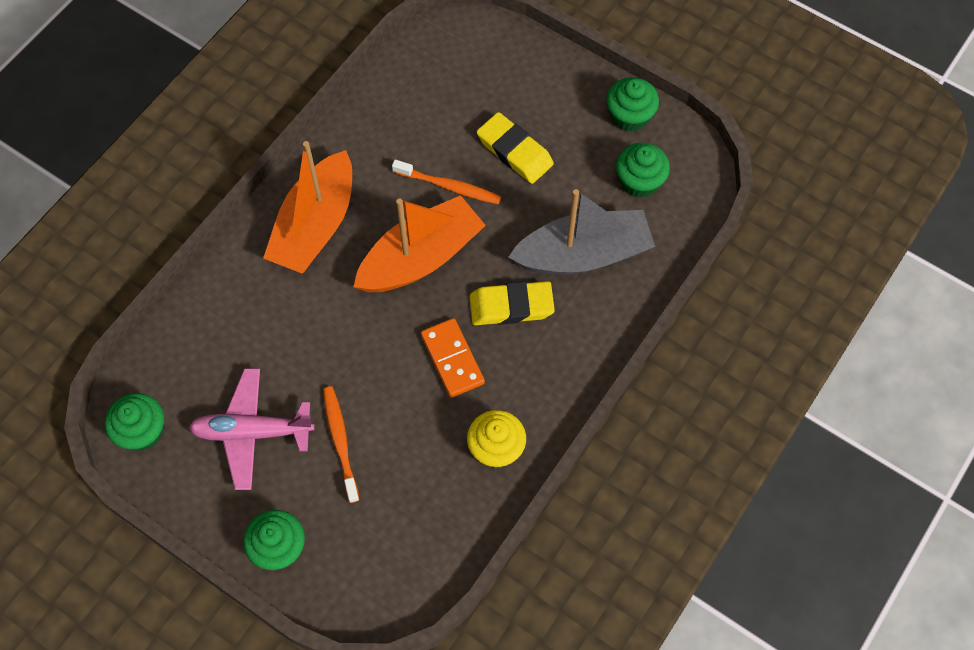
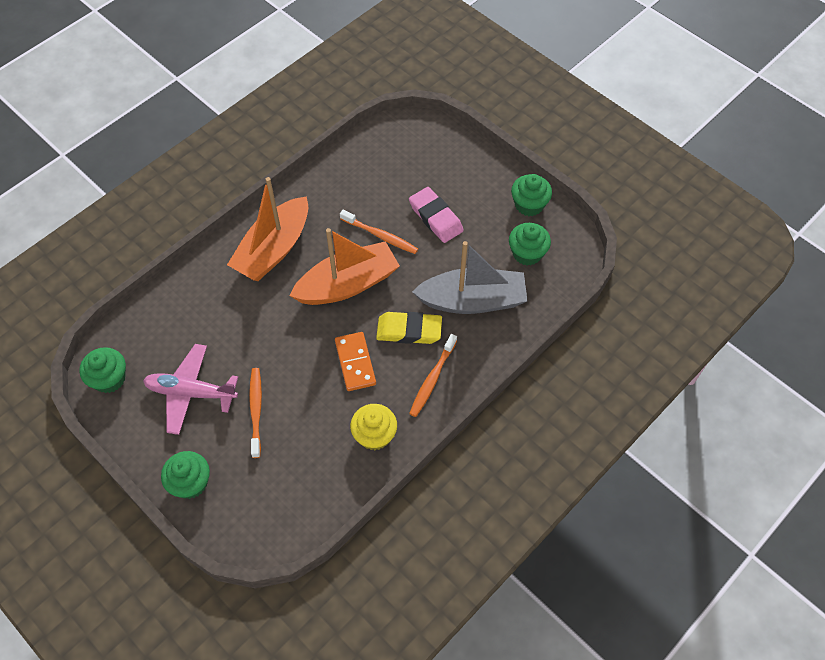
camera: 10 degrees right, 5 degrees down
(514, 151) = (435, 218): yellow eraser -> pink eraser
(553, 365) = (432, 379): none -> orange toothbrush

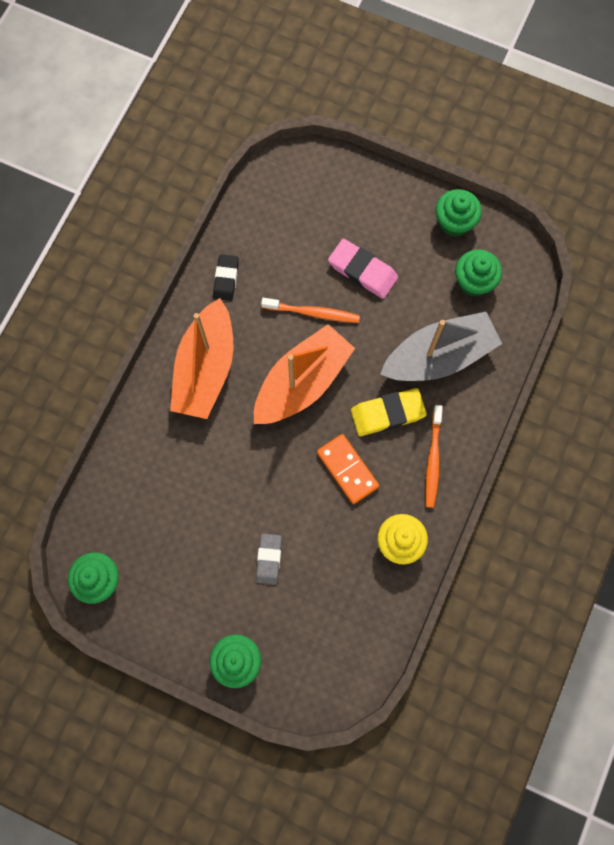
camera: 20 degrees left, 15 degrees up
(191, 393) = (193, 564): pink plane -> none
(256, 410) = (269, 559): orange toothbrush -> grey eraser
(321, 190) = (226, 279): none -> black eraser

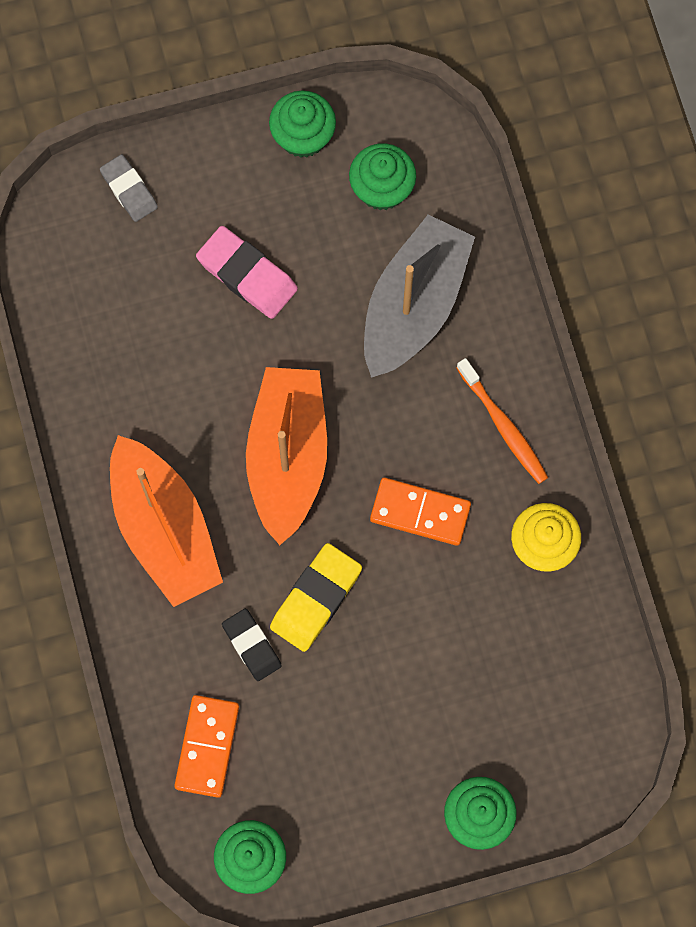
camera: 40 degrees left, 0 degrees up
(128, 500) = (207, 746): none -> orange domino
(226, 279) = (97, 408): black eraser -> black eraser (251, 645)
(269, 559) = (418, 680): grey eraser -> grey eraser (129, 190)
(313, 313) = (232, 368): orange toothbrush -> none
(362, 271) = (247, 275): pink eraser -> pink eraser turned 45 degrees clockwise
(387, 413) = (411, 415): yellow eraser -> yellow eraser (316, 599)

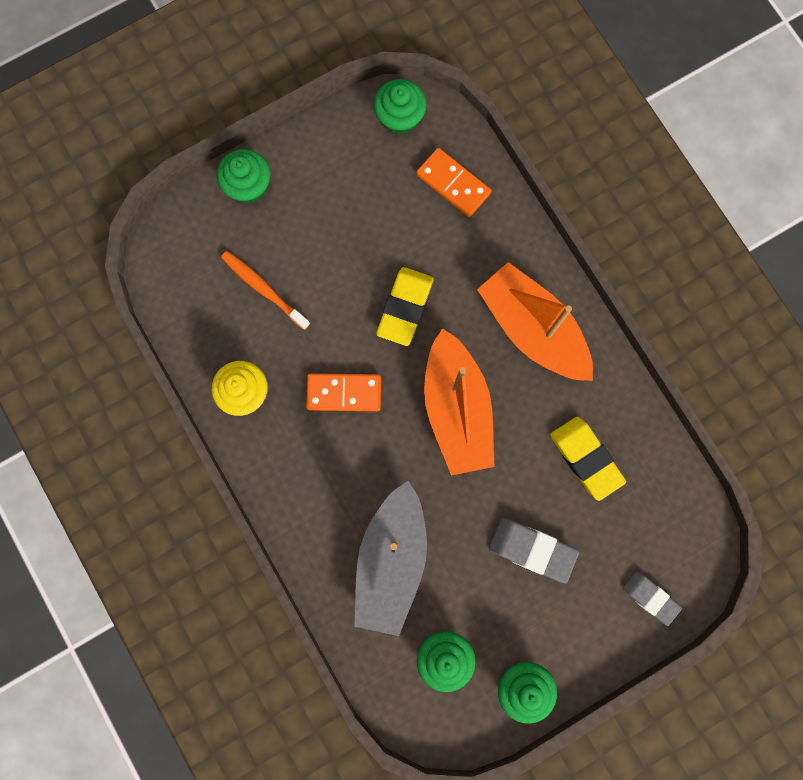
camera: 165 degrees right, 5 degrees up
(150, 360) = (586, 458): none -> yellow eraser
(207, 746) = (453, 184): orange domino -> orange domino turned 45 degrees counterclockwise
(247, 275) = (532, 549): pink eraser -> grey eraser
(251, 645) = (442, 262): black eraser -> none
(503, 426) = (296, 478): orange toothbrush -> orange toothbrush (263, 289)

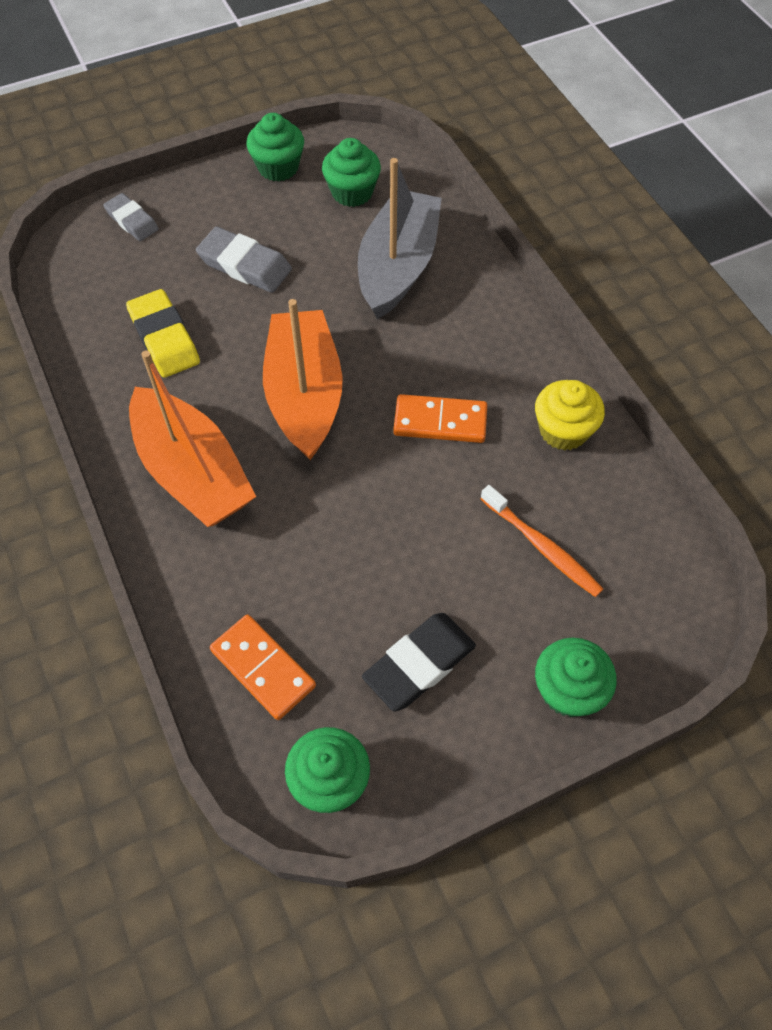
camera: 175 degrees left, 20 degrees down
(348, 195) = (419, 664): none -> black eraser
(405, 308) = (353, 510): yellow eraser -> none

